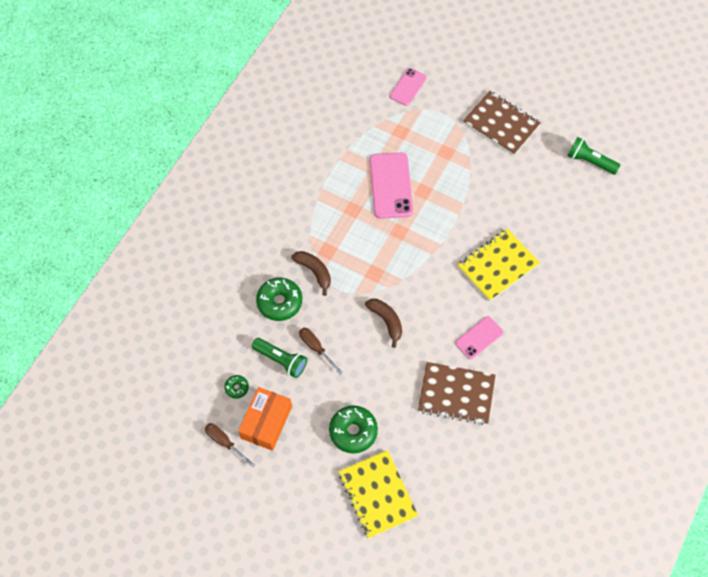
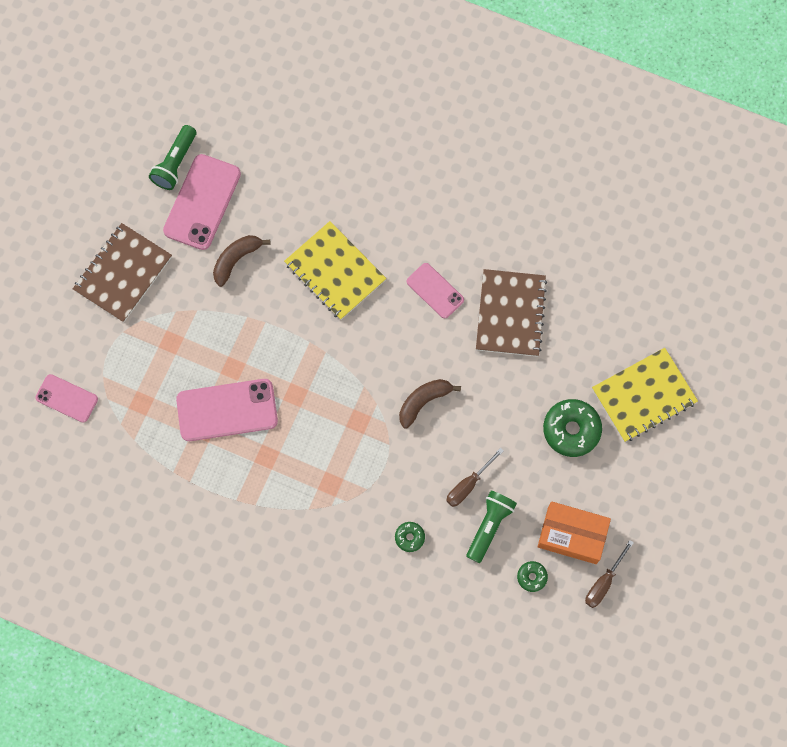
camera: 95 degrees left, 10 degrees up
(279, 302) = (409, 537): green donut -> green donut, size x0.51
(314, 272) = (362, 498): brown banana -> brown banana (236, 260)
(557, 178) = (202, 202): none -> pink phone

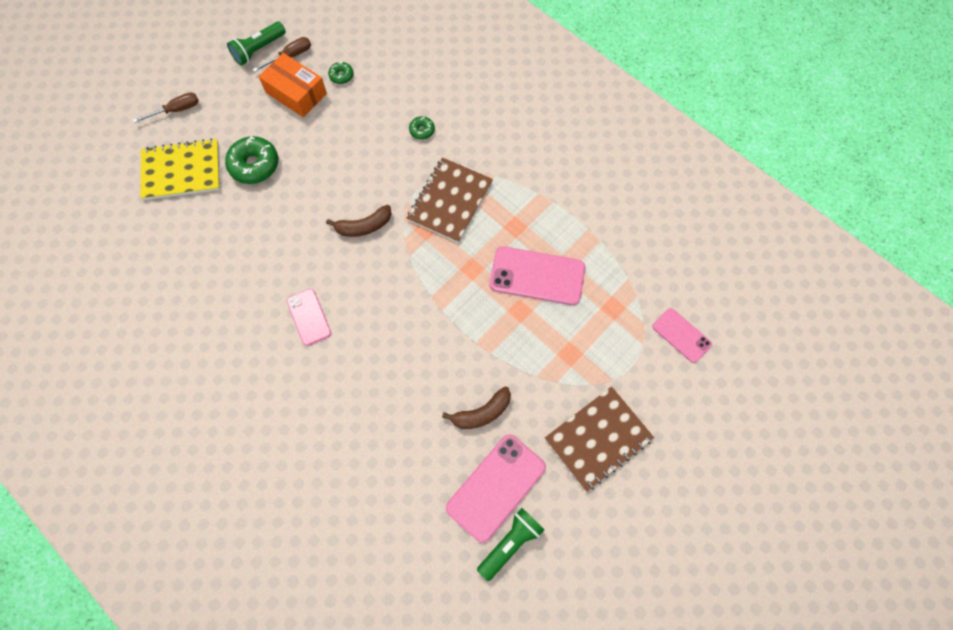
camera: 160 degrees left, 5 degrees down
(335, 272) = (392, 367): yellow notebook -> none
(468, 485) = (358, 152): brown screwdriver -> brown screwdriver (176, 110)
(489, 526) = (356, 118): green flashlight -> green flashlight (258, 50)
(510, 314) = (253, 273): brown notebook -> brown notebook (450, 201)

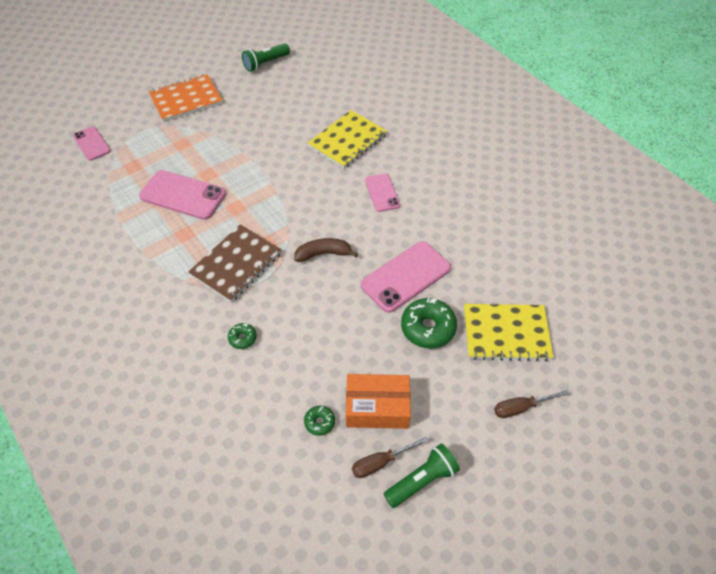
camera: 170 degrees left, 15 degrees down
(296, 93) = (377, 407): orange box -> orange box turned 45 degrees counterclockwise
(360, 396) = (347, 140): none -> yellow notebook
(482, 413) = (261, 121): brown banana -> none
(496, 487) = (265, 86): pink phone -> pink phone (406, 277)
(598, 439) = (186, 99): brown notebook -> orange notebook

